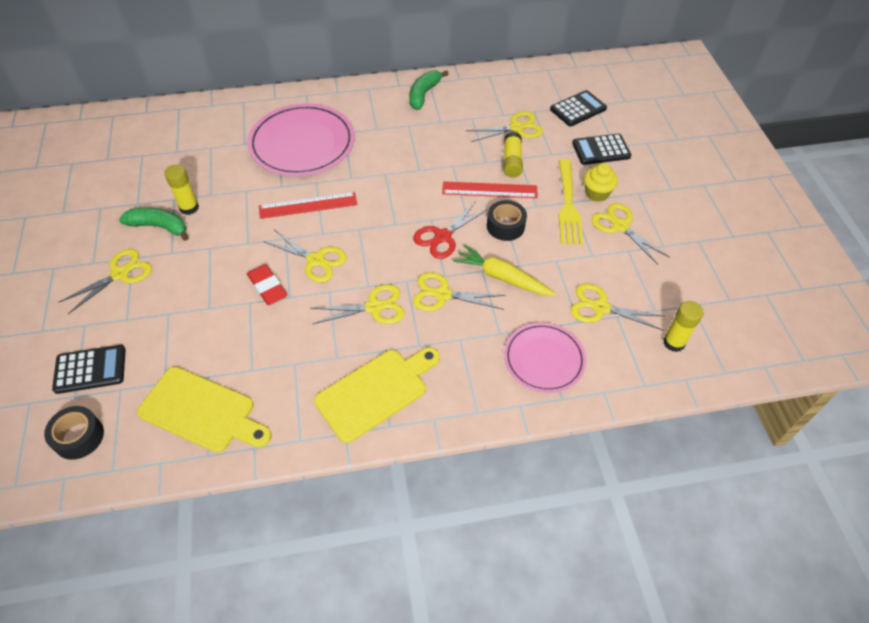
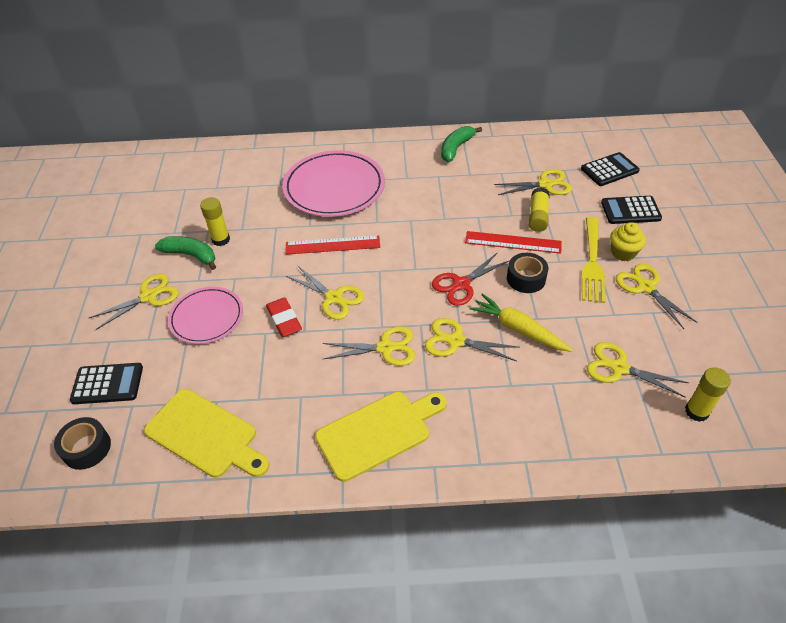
camera: 10 degrees right, 5 degrees down
(544, 359) = (554, 416): pink plate -> pink plate (207, 317)

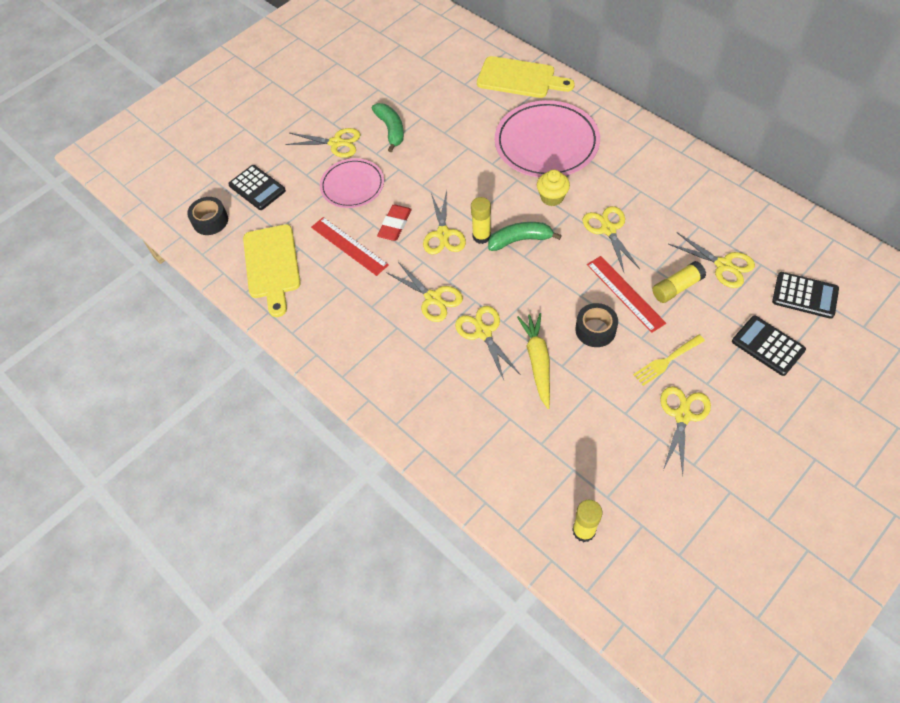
camera: 50 degrees right, 10 degrees up
(221, 240) = (421, 131): yellow glue stick -> yellow glue stick (481, 236)
(332, 245) = (489, 192): red ruler -> red ruler (349, 246)
(378, 432) = (362, 349): yellow cutting board -> yellow cutting board (520, 78)
(456, 148) = (690, 175): green banana -> green banana (520, 240)
(461, 284) = (541, 295): red scissors -> none
(592, 263) = (666, 361): yellow fork -> yellow fork, size x0.66
(619, 368) = (571, 452): yellow scissors -> yellow scissors (608, 229)
(623, 253) = (705, 374): yellow cupcake -> yellow cupcake (552, 197)

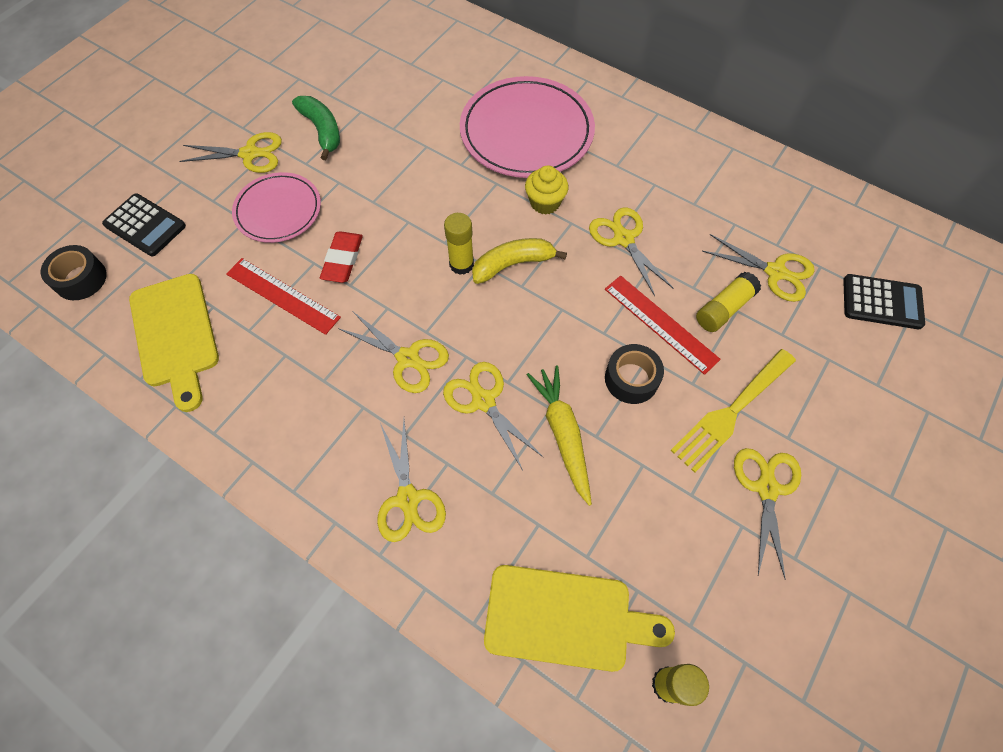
camera: 15 degrees left, 5 degrees up
(443, 234) = (410, 266): yellow scissors -> yellow scissors (408, 499)
(520, 78) = (480, 52): yellow cutting board -> yellow cutting board (565, 618)
(520, 240) = (513, 264): green banana -> yellow banana
(666, 361) = (731, 412): yellow fork -> yellow fork, size x1.52
(768, 346) = (852, 375): black calculator -> none

